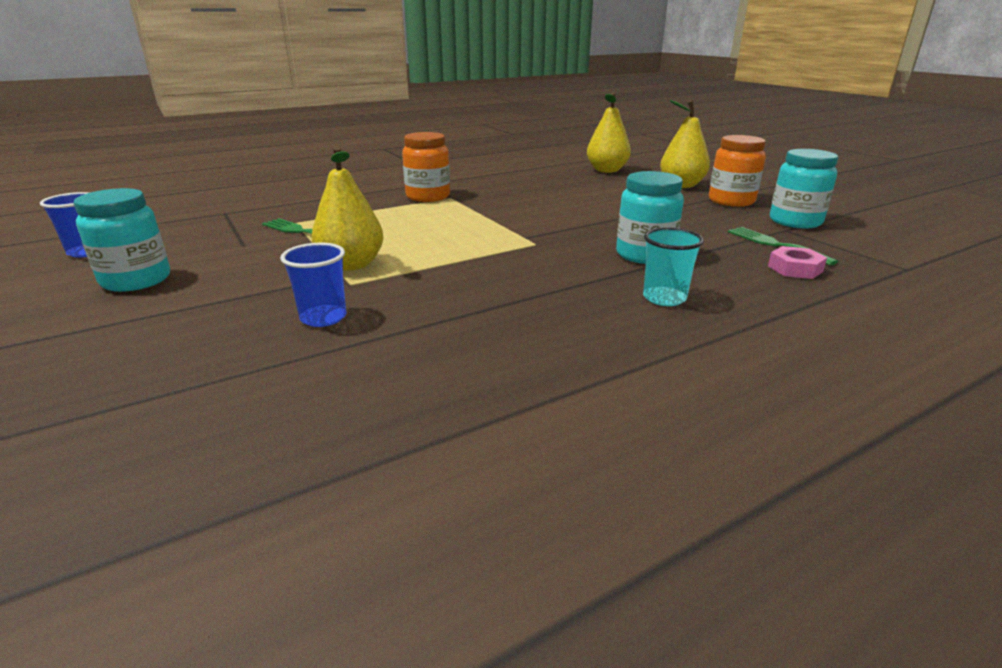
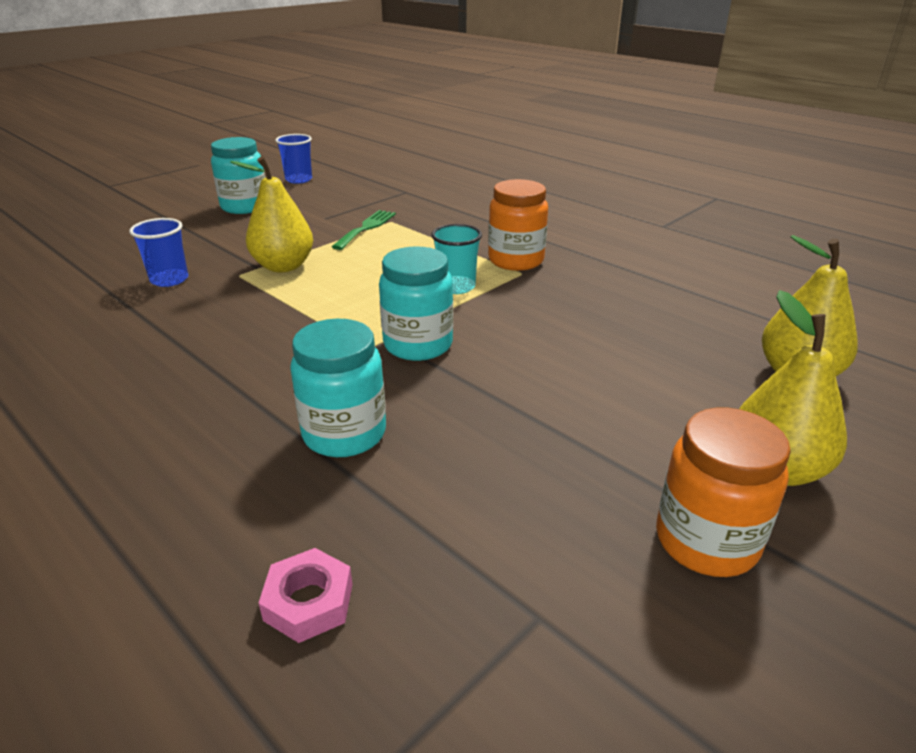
camera: 75 degrees right, 5 degrees up
(664, 298) = (193, 454): turquoise cup -> turquoise cup (456, 287)
(774, 244) = (435, 587): green fork -> none
(795, 222) = (607, 642): turquoise jar -> turquoise jar (418, 345)

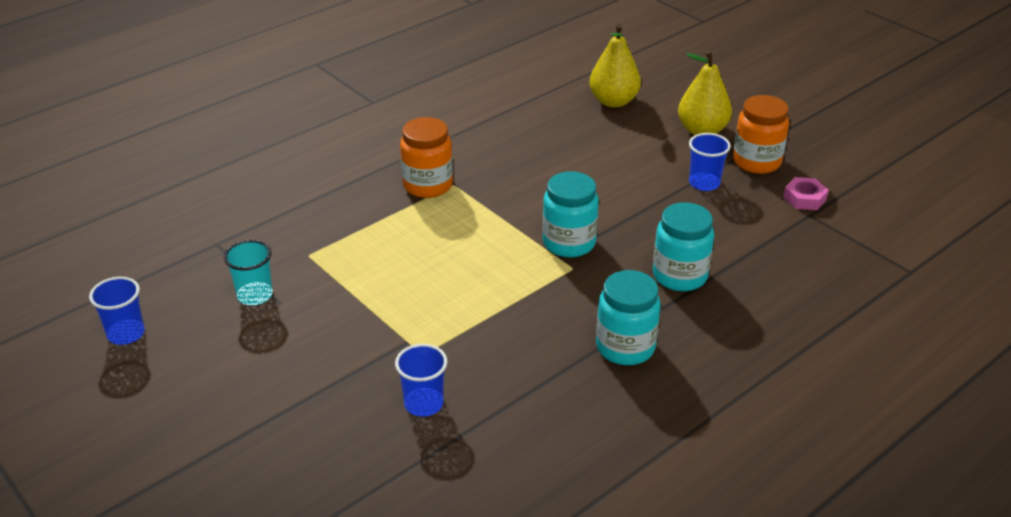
camera: 85 degrees left, 5 degrees up
(245, 207) = (216, 373): turquoise jar -> turquoise jar (625, 347)
(283, 266) = (408, 324): yellow pear -> none
(309, 602) = (814, 283): pink nut -> pink nut (804, 198)
(366, 228) = (322, 272): green fork -> none
(456, 287) = (474, 220): turquoise cup -> turquoise cup (255, 295)
(600, 466) = (704, 183): none -> blue cup

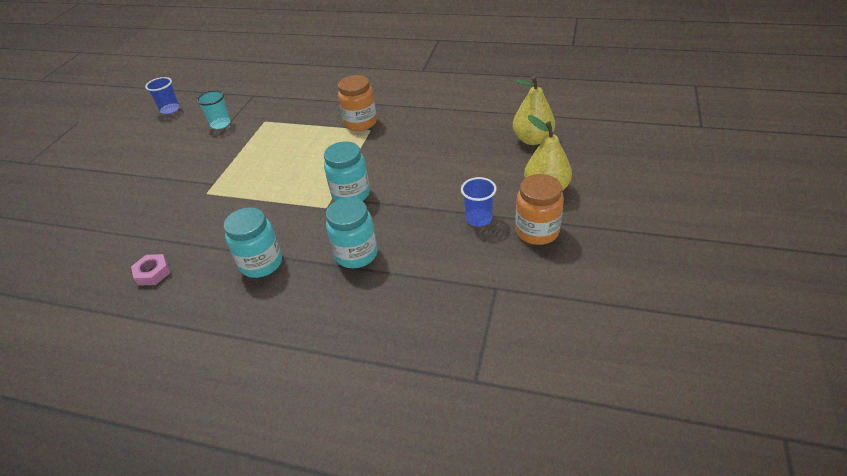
camera: 60 degrees right, 5 degrees up
(424, 404) = (165, 213): blue cup -> none
(804, 198) = (516, 276): pink nut -> pink nut (153, 273)

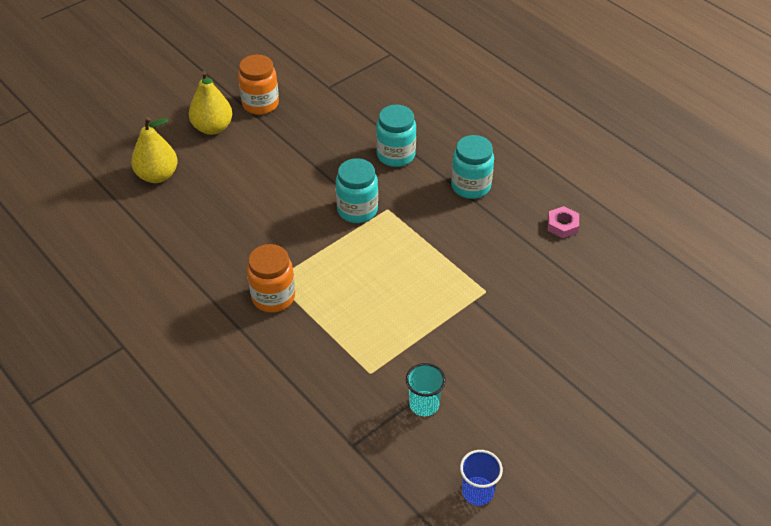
camera: 150 degrees left, 5 degrees up
(479, 219) = (285, 133): blue cup -> none

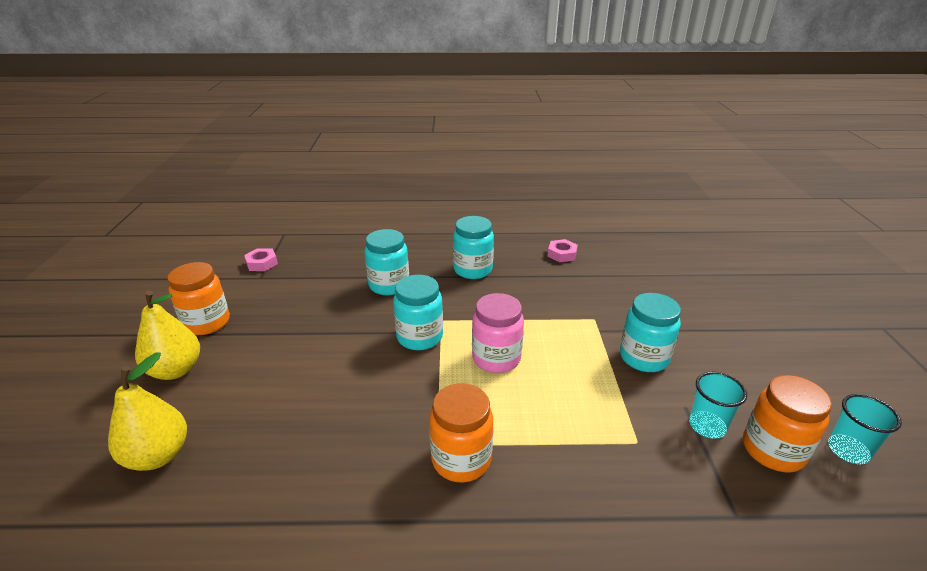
camera: 50 degrees left, 15 degrees down
(344, 74) = (262, 263): none -> pink nut
(378, 261) = (496, 358): none -> pink jar
(434, 448) = (772, 450): none -> orange jar
(467, 341) = (644, 358): none -> turquoise jar
(477, 492) = (848, 450): blue cup -> turquoise cup

